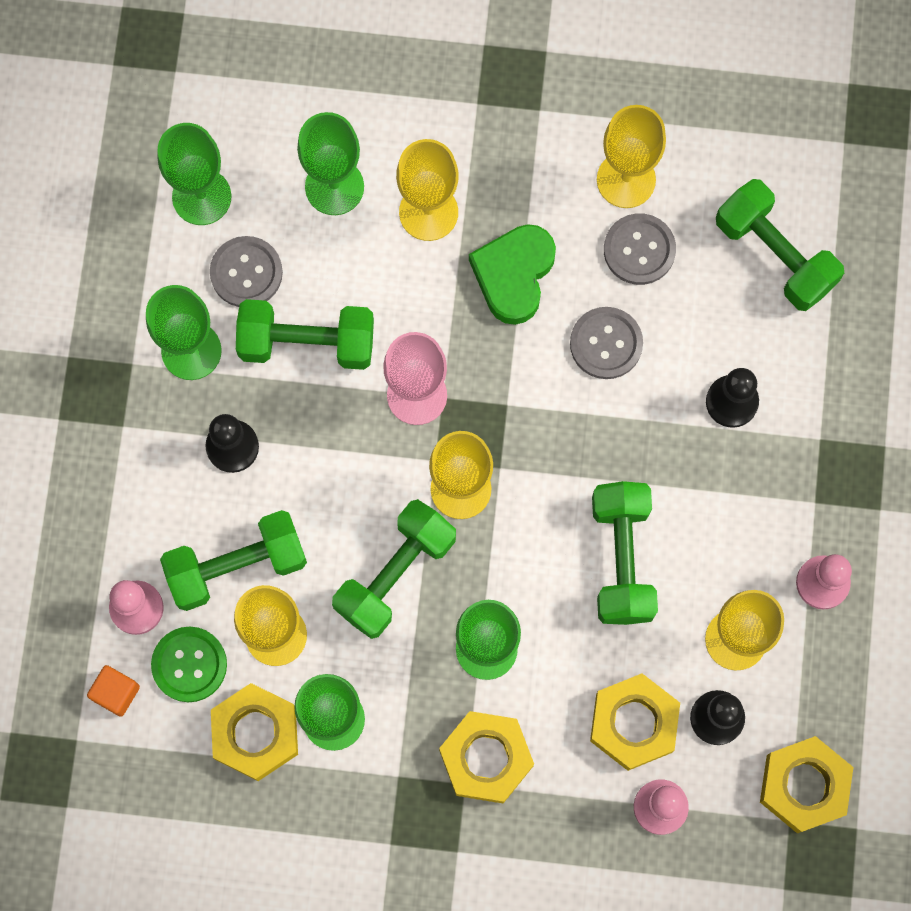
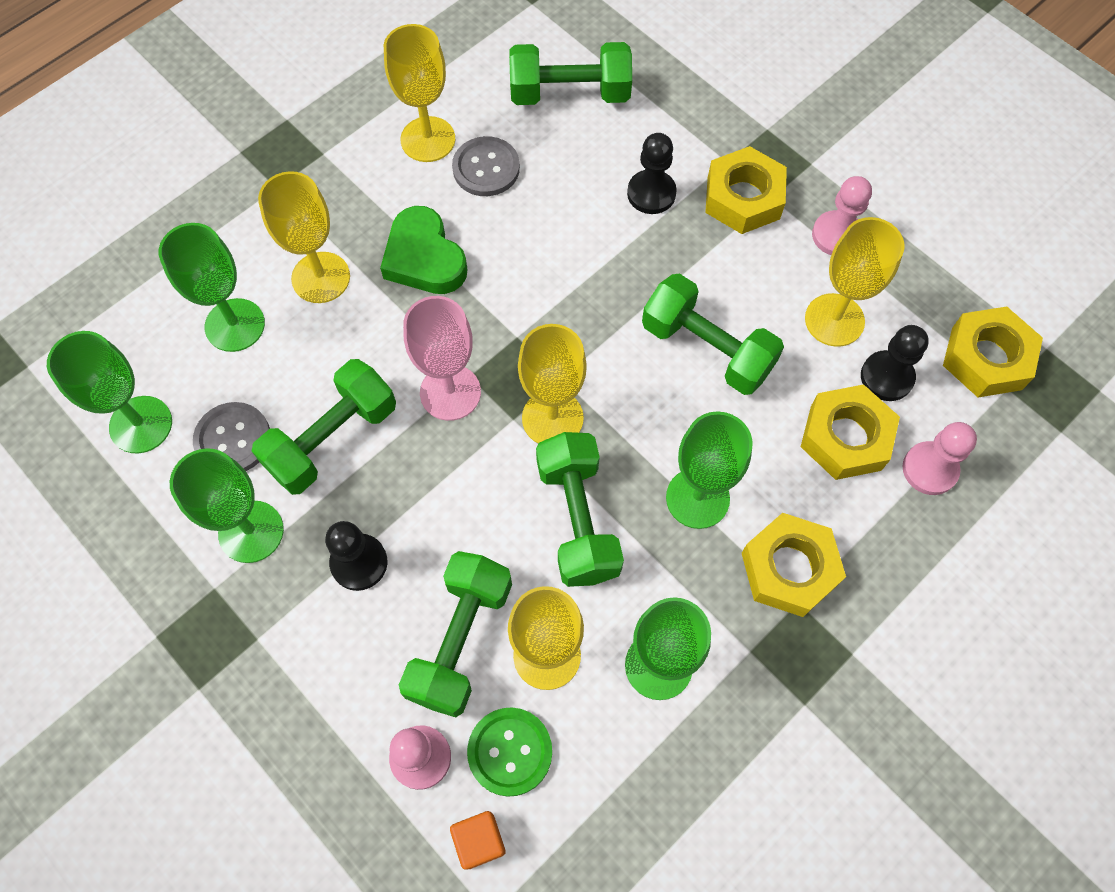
camera: 50 degrees left, 10 degrees down
(256, 733) = (618, 742): yellow nut -> yellow nut (743, 198)
(606, 344) = (533, 238): grey button -> none

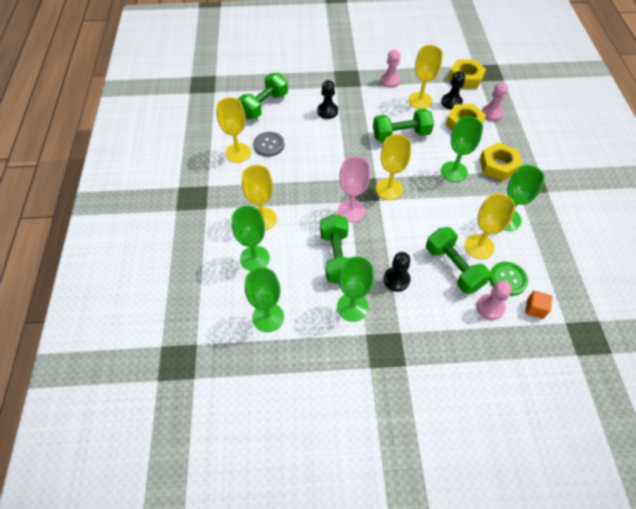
camera: 50 degrees left, 10 degrees down
(233, 439) = (306, 289): grey button -> none
(424, 258) = (287, 184): green heart -> none
(578, 519) = (434, 206): green dumbbell -> none
(743, 198) = (353, 92): yellow nut -> none

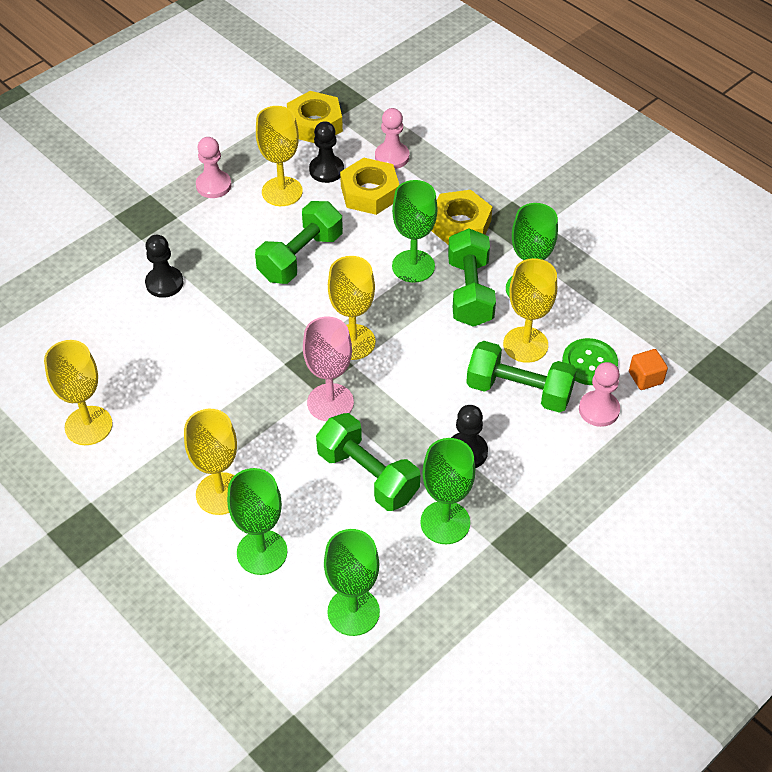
camera: 40 degrees left, 5 degrees down
(264, 106) = (58, 331): green dumbbell -> green dumbbell (470, 292)
(269, 145) = (125, 385): grey button -> none

